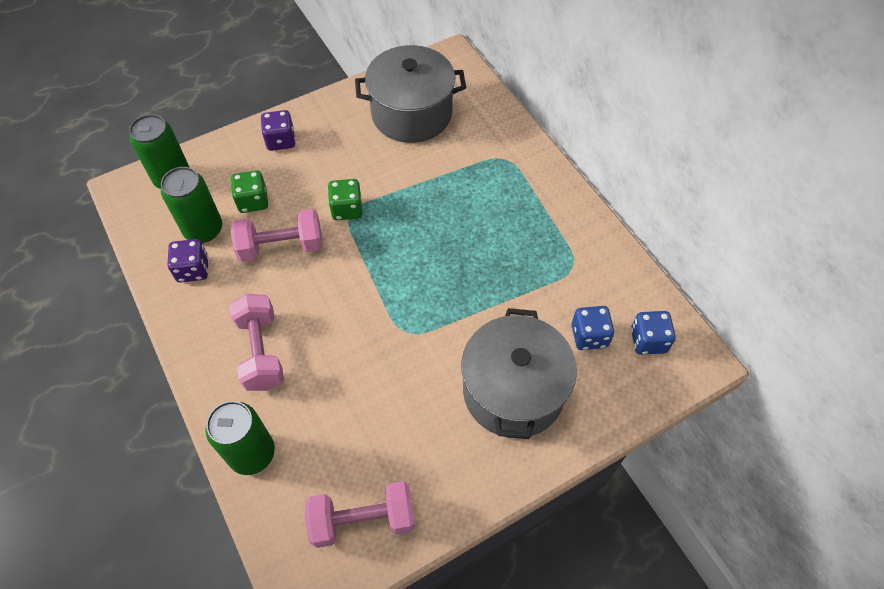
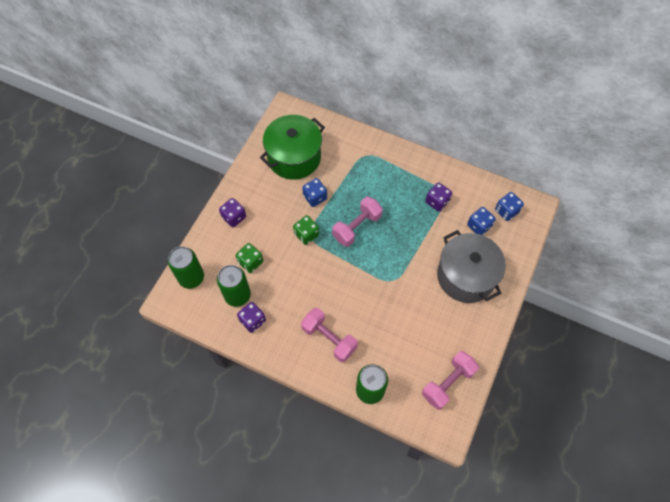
camera: 35 degrees left, 5 degrees up
(281, 247) = (289, 277): pink dumbbell -> pink dumbbell (357, 227)
(396, 172) = (315, 197): none -> blue dice
(411, 113) = (294, 157): grey pot -> green pot
(554, 269) = (437, 202): none -> purple dice

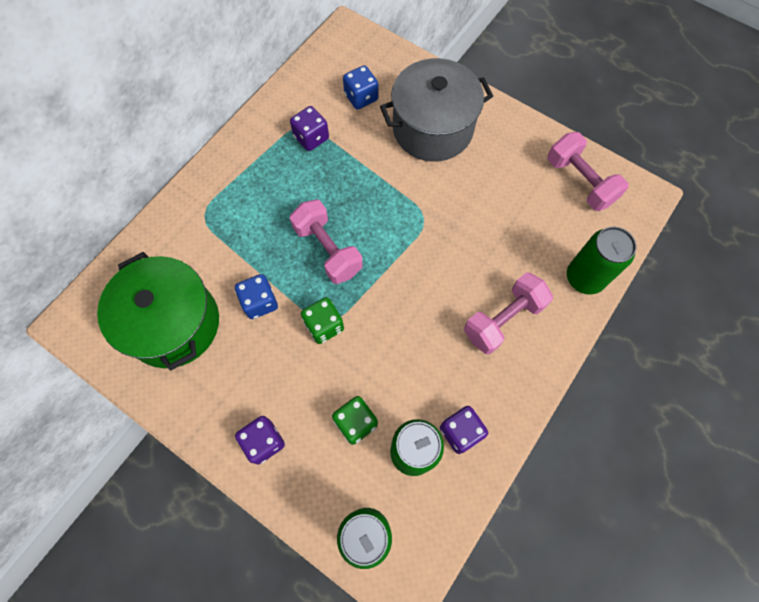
camera: 80 degrees left, 5 degrees up
(506, 211) = (346, 62): blue dice -> none

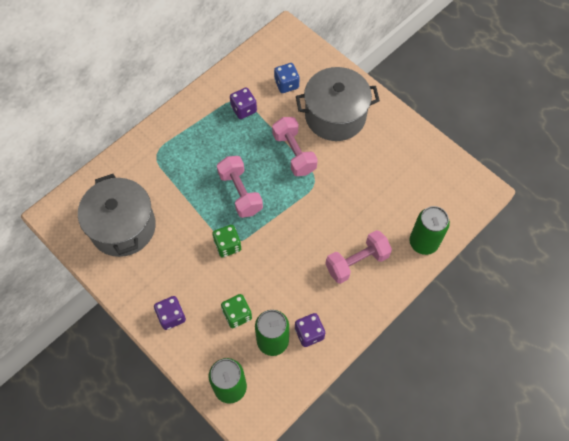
camera: 10 degrees right, 5 degrees down
(174, 324) = (123, 227): green pot -> grey pot
(260, 302) = (185, 222): blue dice -> none
(580, 181) = (437, 172): pink dumbbell -> pink dumbbell (294, 153)

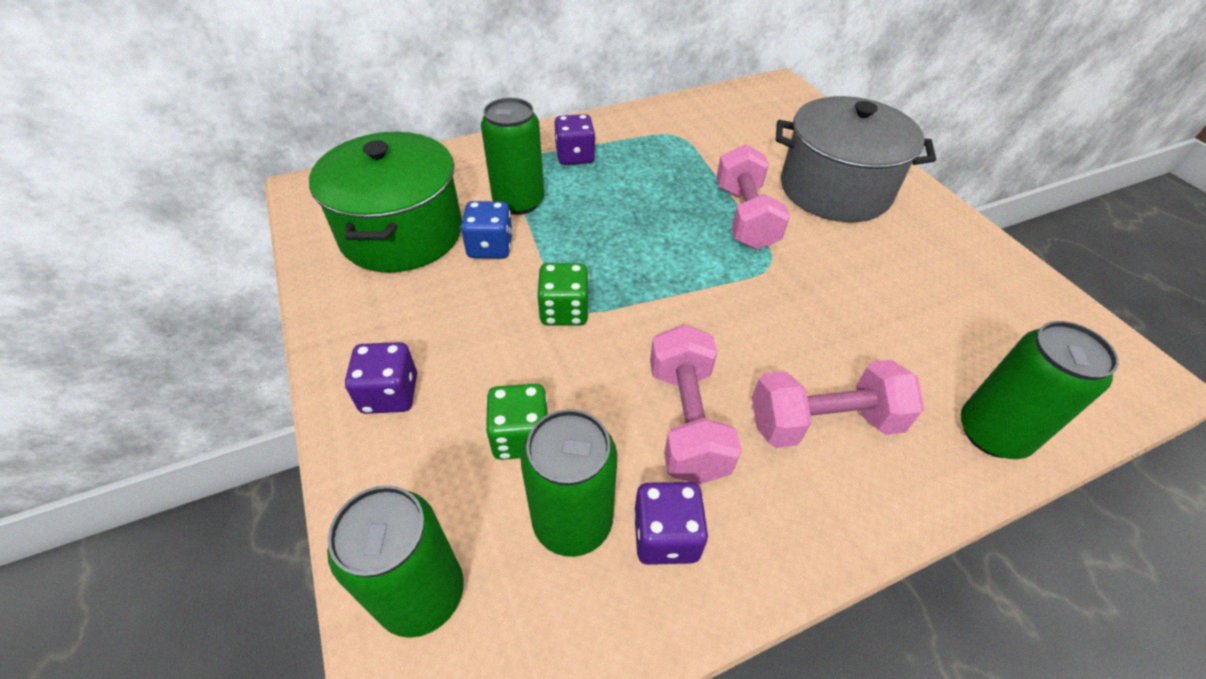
camera: 20 degrees right, 15 degrees down
(123, 227) = (402, 233): grey pot -> green pot
(173, 184) = (518, 202): none -> green can
(240, 193) = (626, 243): pink dumbbell -> pink dumbbell (686, 420)
(243, 109) = (680, 147): purple dice -> purple dice (575, 156)
(286, 84) = (762, 136): blue dice -> blue dice (490, 247)

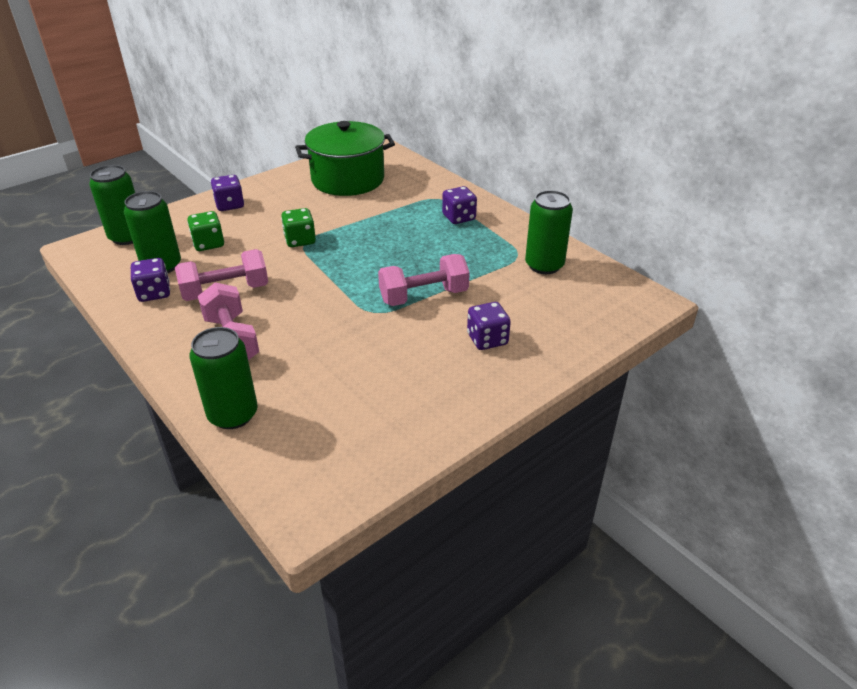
camera: 75 degrees right, 10 degrees down
(490, 247) = (347, 207): blue dice -> none
(518, 202) = (395, 207): green can -> green can (544, 265)
(835, 189) = (487, 339): grey pot -> purple dice

